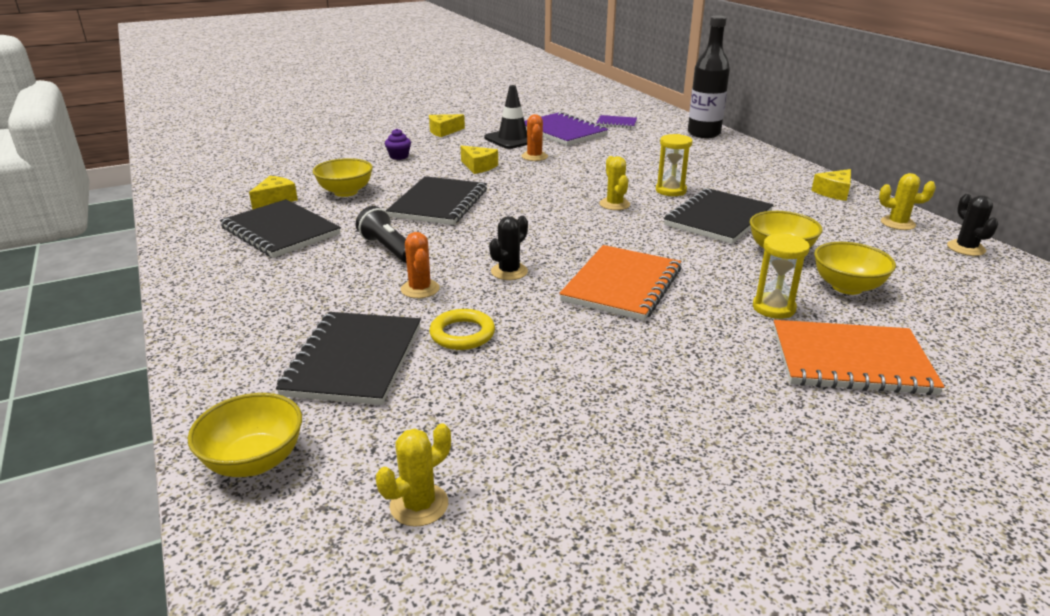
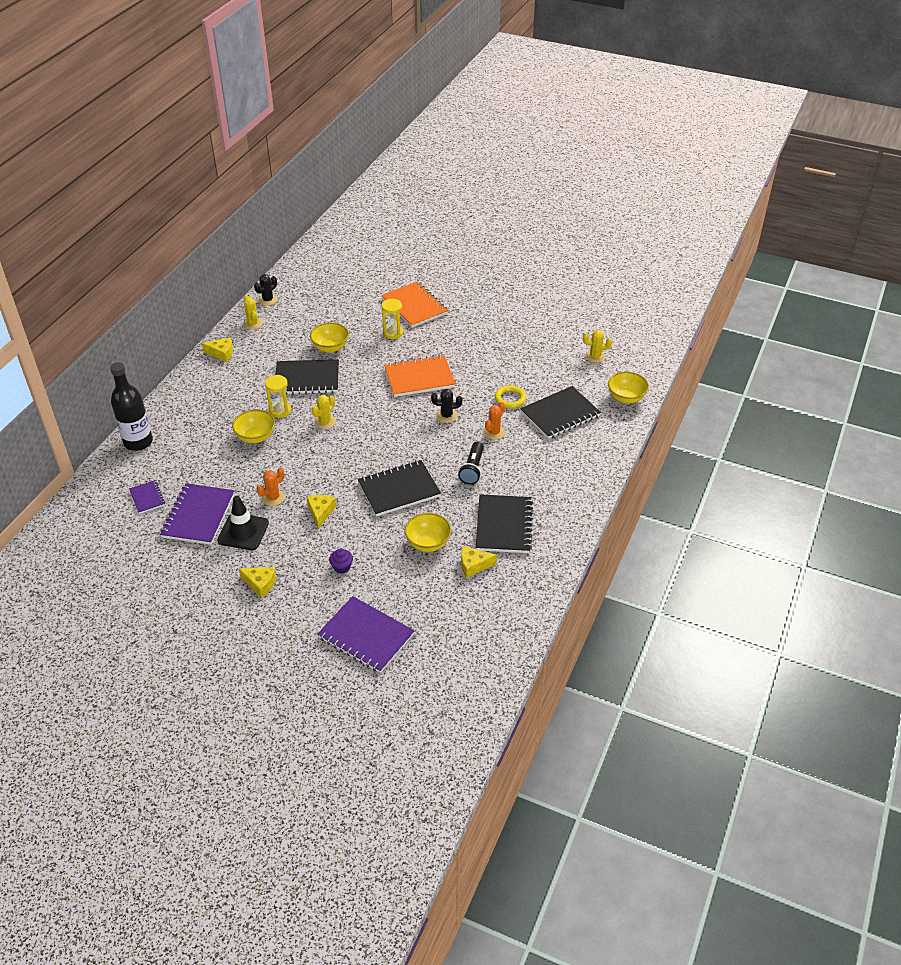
camera: 130 degrees left, 15 degrees up
(316, 145) = (366, 636): none -> purple notebook
(847, 287) = (350, 321): yellow bowl -> yellow bowl (256, 437)

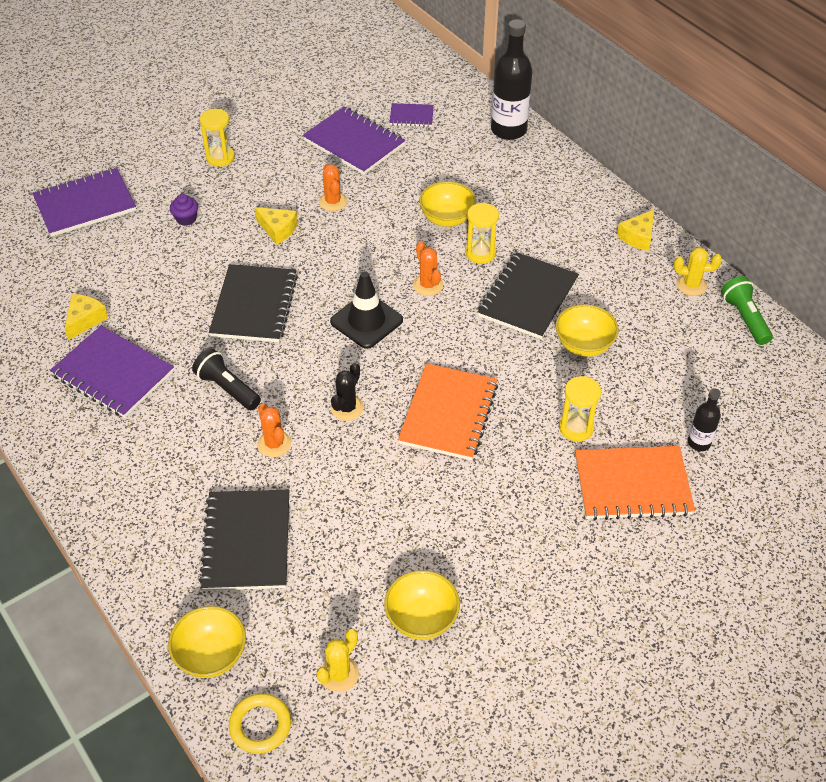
camera: 120 degrees right, 5 degrees up
(243, 532) = (302, 166): black traffic cone -> black traffic cone (366, 321)
(260, 584) = (220, 157): yellow cheese -> yellow hourglass
(268, 300) = (744, 318): black cactus -> green flashlight
(325, 422) = (428, 285): yellow cactus -> orange cactus
(370, 294) = (699, 442): none -> black bottle
(428, 543) = (152, 296): yellow bowl -> yellow bowl (422, 618)
(504, 525) = (113, 374): black notebook -> purple notebook
(510, 399) = (326, 497): yellow ring -> yellow ring (260, 725)

